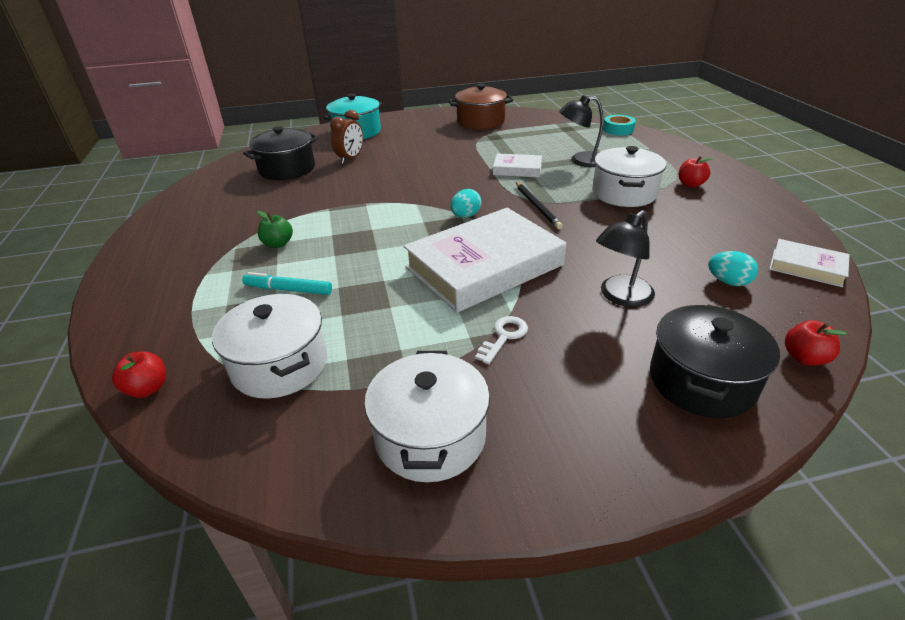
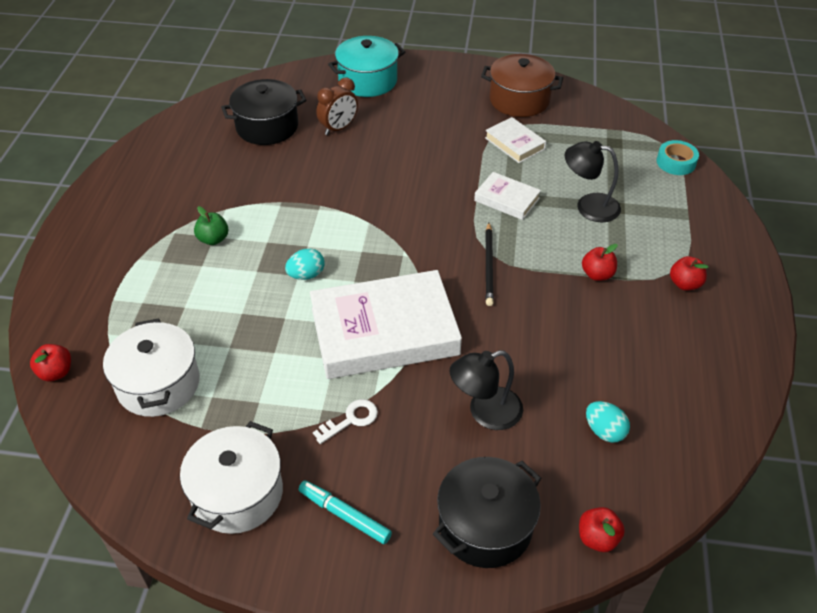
camera: 20 degrees right, 10 degrees up
(288, 289) = (199, 302): turquoise marker -> turquoise marker (344, 515)
(465, 216) = (407, 256): turquoise egg -> turquoise egg (306, 275)
(624, 193) = (597, 274): white pot -> red apple
(806, 267) = (703, 441): white book -> white book (515, 143)

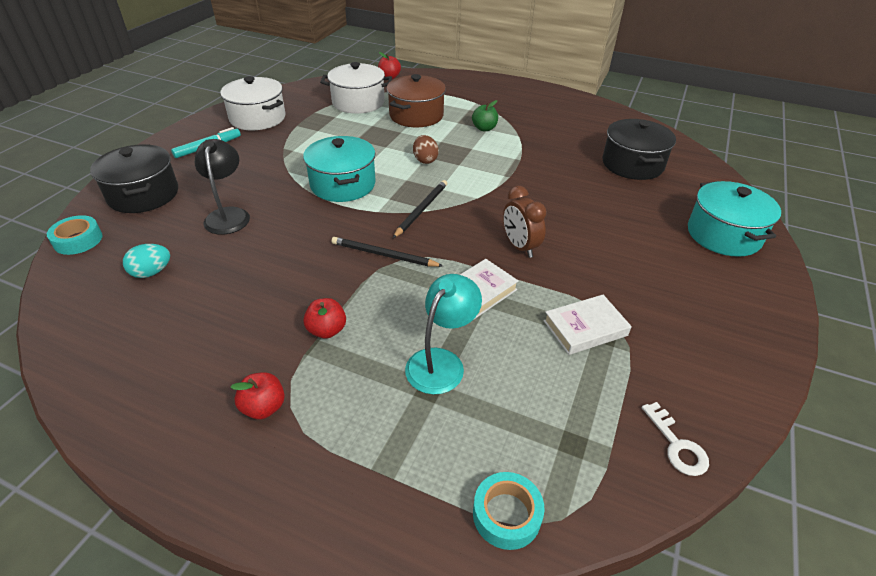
camera: 105 degrees right, 5 degrees down
(306, 275) = (425, 160): turquoise egg -> brown egg
(338, 128) = (627, 202): brown clock -> brown clock (520, 247)
(351, 420) = (274, 159): white key -> white key (677, 445)
(384, 331) = (343, 184): white book -> turquoise pot
(406, 256) = (421, 210): none -> black pencil
(519, 100) = (690, 361): brown pot -> brown pot (416, 115)
(588, 206) = (441, 362): black lamp -> turquoise lamp
(597, 538) = (78, 240): red apple -> turquoise tape

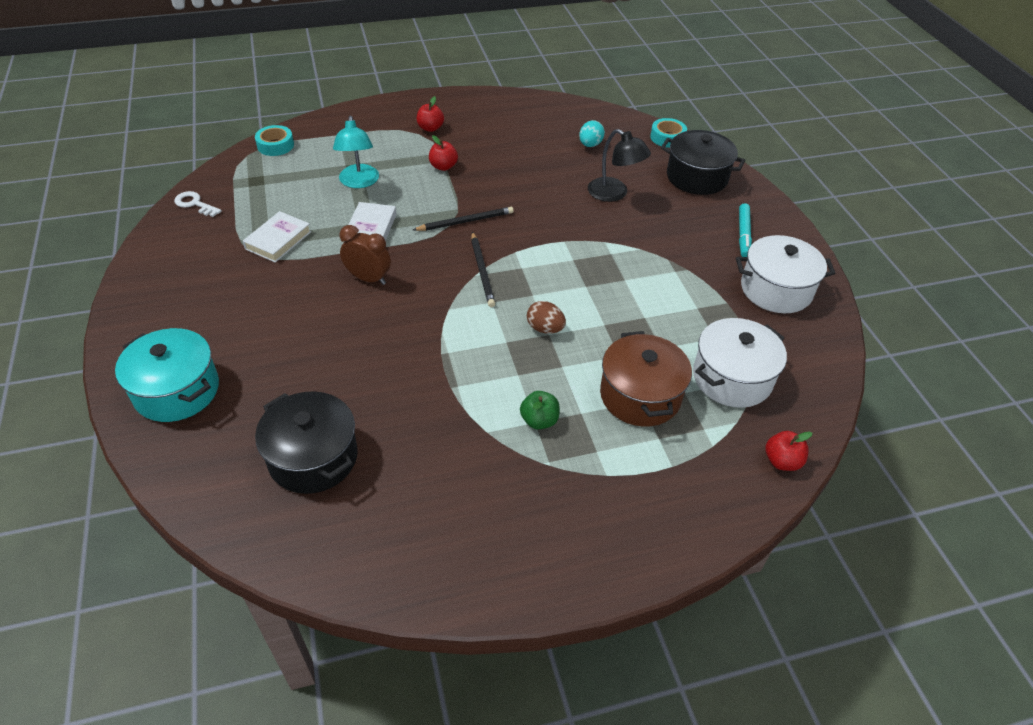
camera: 140 degrees right, 5 degrees up
(343, 184) = (577, 260): turquoise pot -> none

